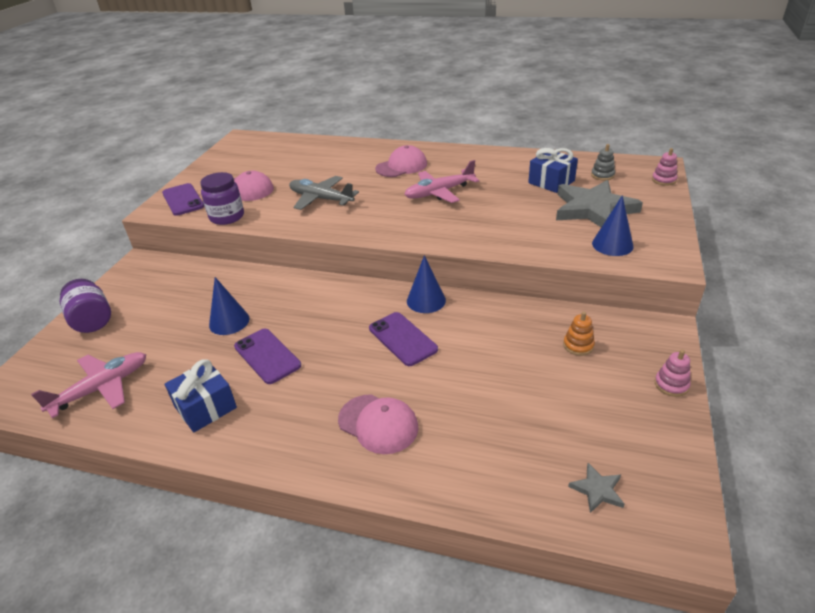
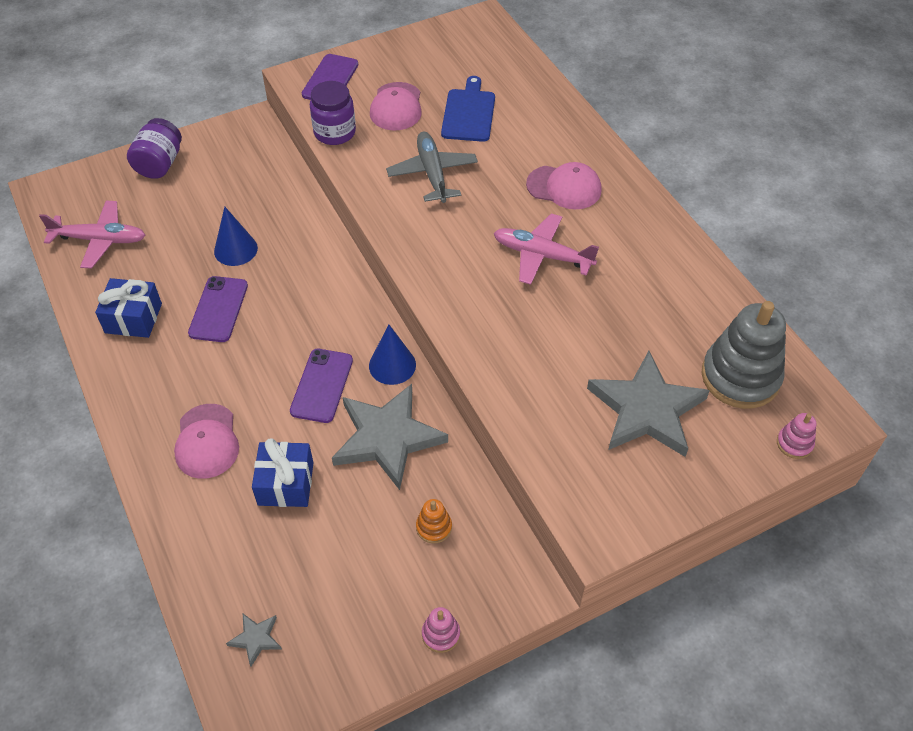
camera: 45 degrees right, 15 degrees up
(298, 169) = (468, 113): none -> blue cutting board
(482, 330) = (387, 438): none -> grey star
(551, 182) = (670, 337): blue gift -> blue gift (286, 483)
(602, 175) = (740, 377): grey stacking toy -> grey stacking toy, size x2.28
(612, 244) = (584, 465): blue cone -> none

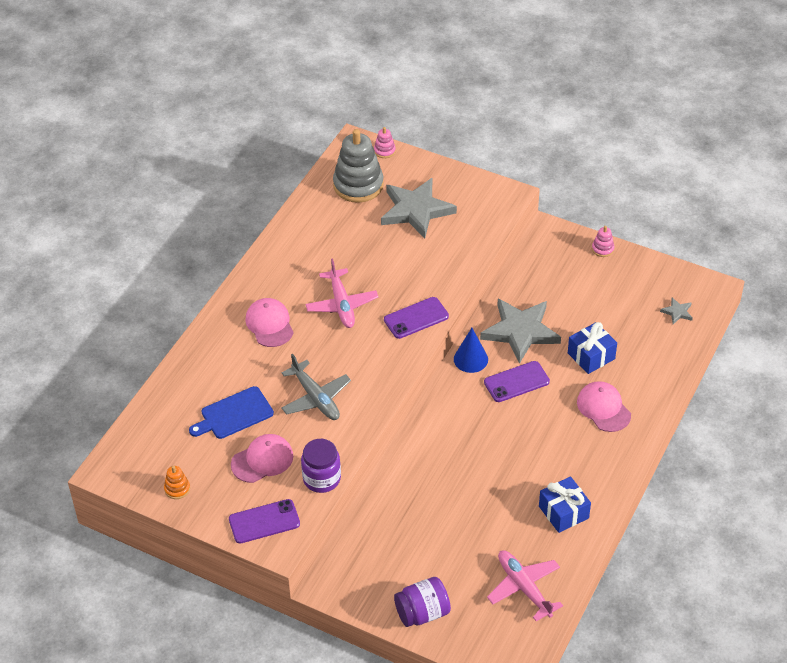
camera: 125 degrees left, 5 degrees down
(207, 441) = (603, 408): pink cap -> pink cap turned 75 degrees counterclockwise
(218, 309) = (513, 472): purple phone -> purple phone (416, 318)
(235, 249) = (458, 500): blue cone -> none
(432, 173) = (315, 398): grey plane -> grey plane turned 75 degrees counterclockwise
(434, 527) = (552, 282): orange stacking toy -> orange stacking toy (177, 489)

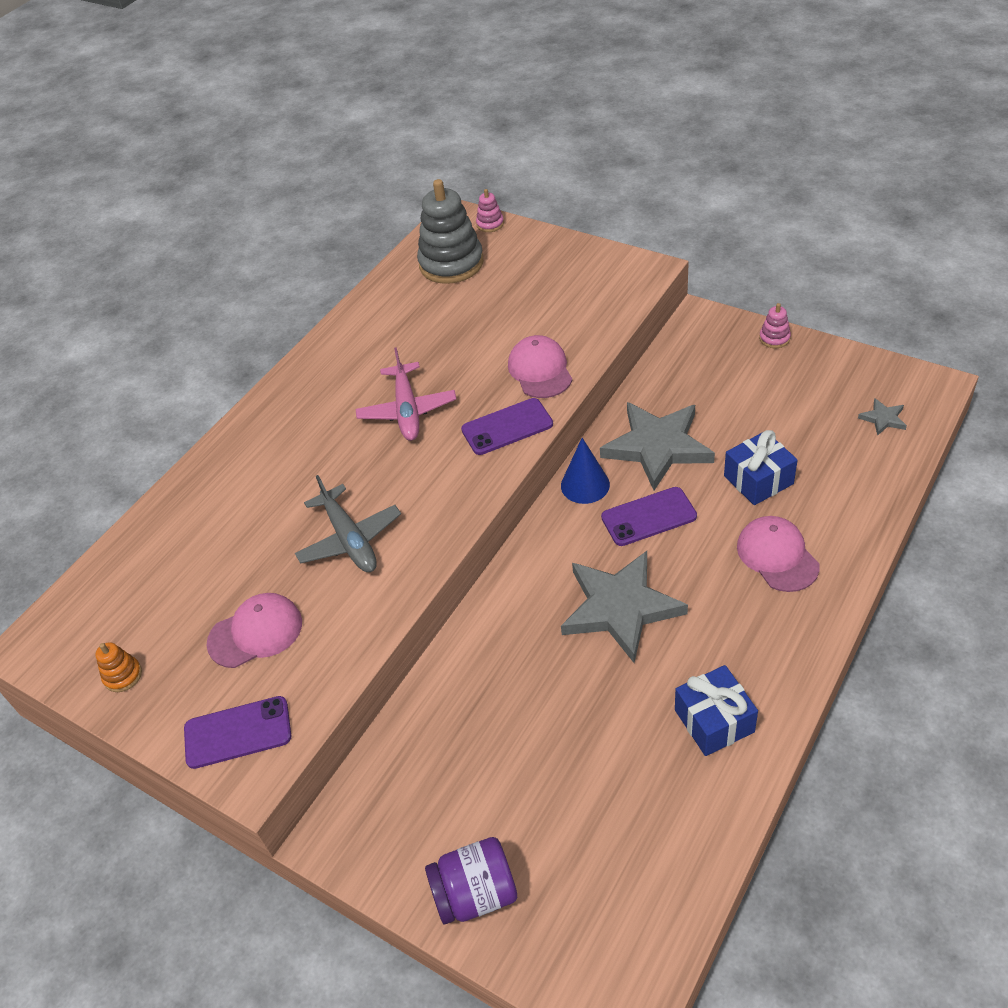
camera: 10 degrees right, 0 degrees up
(234, 414) = (230, 562): blue cutting board -> none
(269, 324) = (305, 437): pink cap -> pink cap (540, 370)
(321, 478) = (337, 663): purple jar -> none
(416, 210) = (522, 291): grey star -> grey star (620, 608)
(524, 588) = (646, 853): pink plane -> none

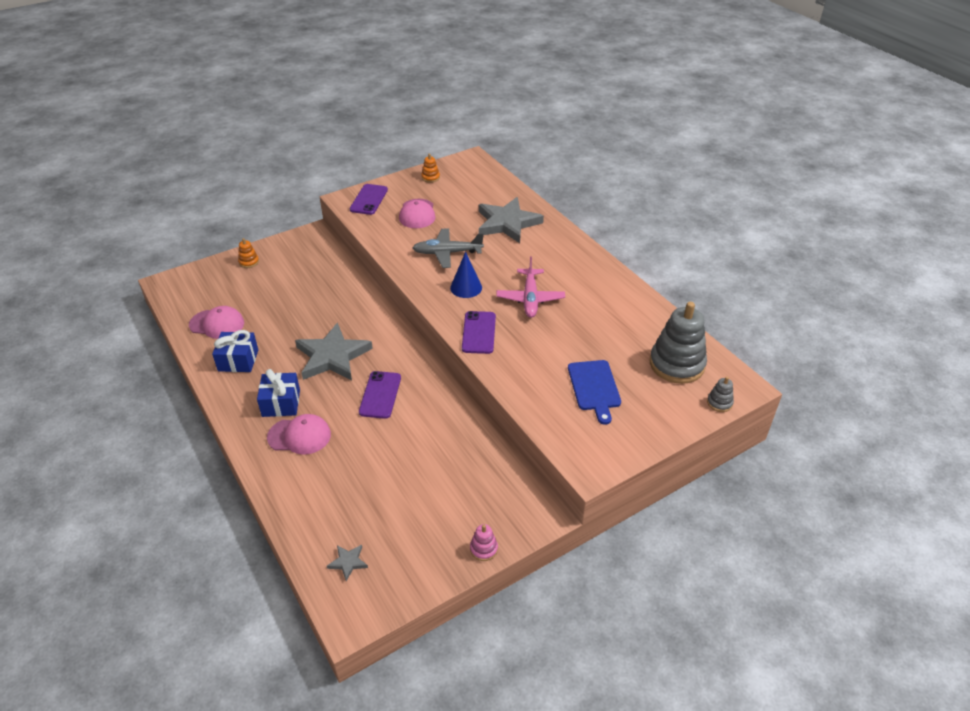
camera: 110 degrees right, 5 degrees down
(407, 410) = (530, 298): pink plane -> pink plane turned 105 degrees counterclockwise
(475, 893) = (249, 262): purple jar -> orange stacking toy
(490, 224) = (719, 403): pink stacking toy -> grey stacking toy
(532, 304) = (594, 388): none -> blue cutting board
(540, 370) = (518, 365): pink cap -> pink cap (217, 324)
(585, 485) = (430, 379): blue cone -> blue cone (466, 287)
(657, 447) = (431, 425): grey star -> grey star (507, 223)
(758, 480) = (360, 459): blue gift -> blue gift (281, 403)

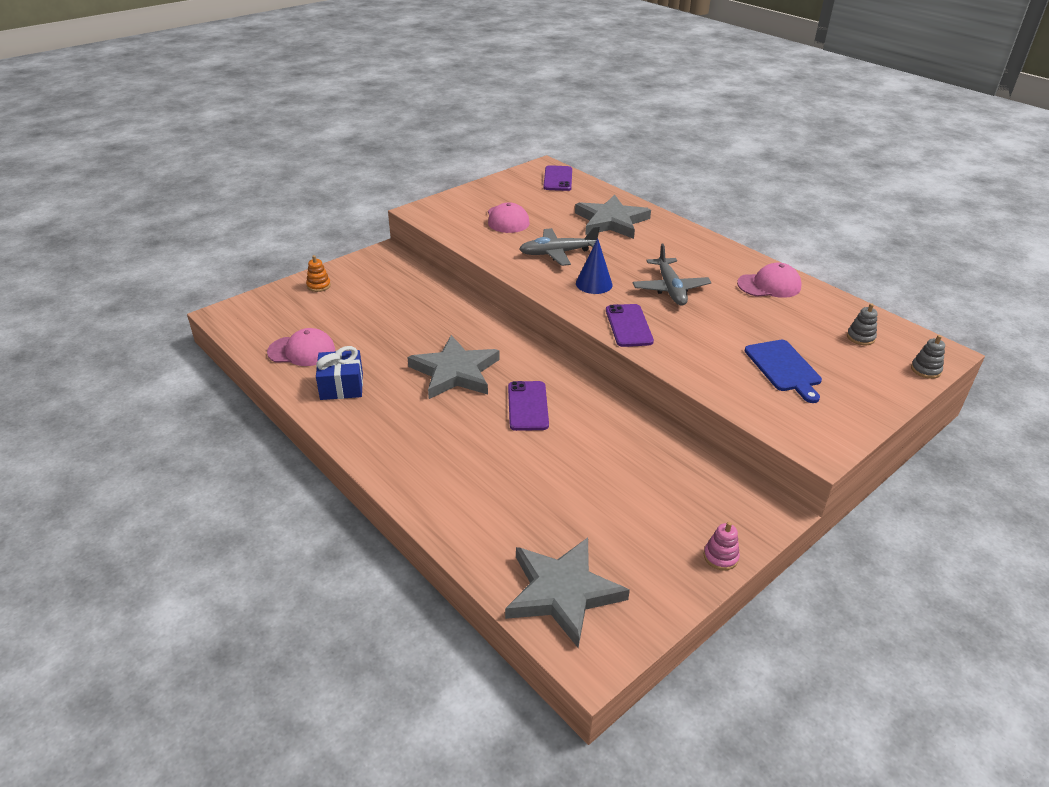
camera: 10 degrees left, 5 degrees down
(281, 403) = (411, 426): blue gift -> none
(299, 436) = (447, 459): pink cap -> pink cap (769, 285)
(348, 562) = (562, 592): grey star -> grey star, size x2.40
(369, 200) = (446, 210): purple phone -> purple phone (558, 179)
(430, 177) = (507, 186): orange stacking toy -> none
(530, 298) = (670, 289): pink plane -> grey plane
(677, 364) = (860, 337): grey stacking toy -> grey stacking toy, size x0.44

